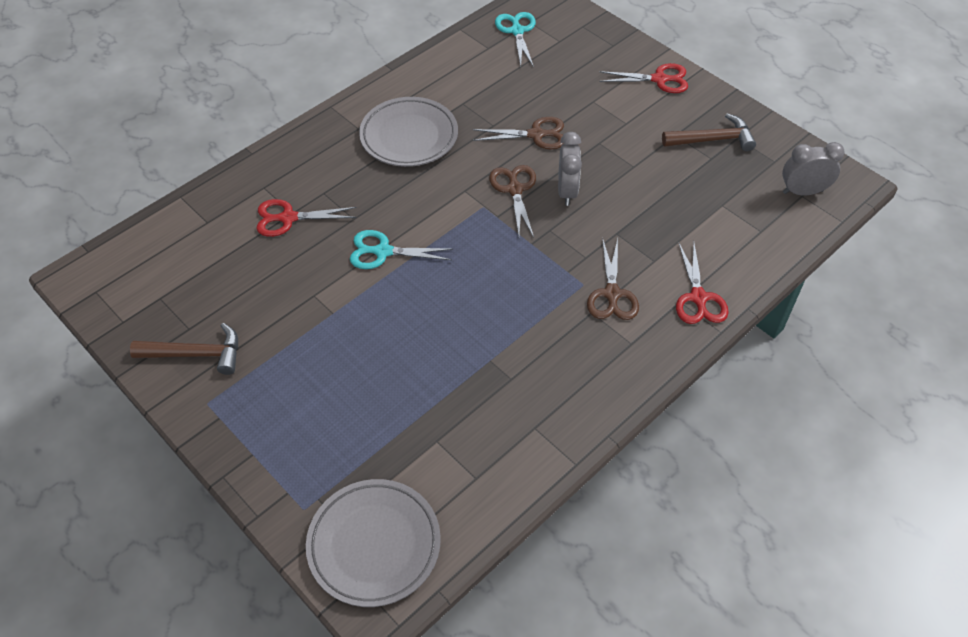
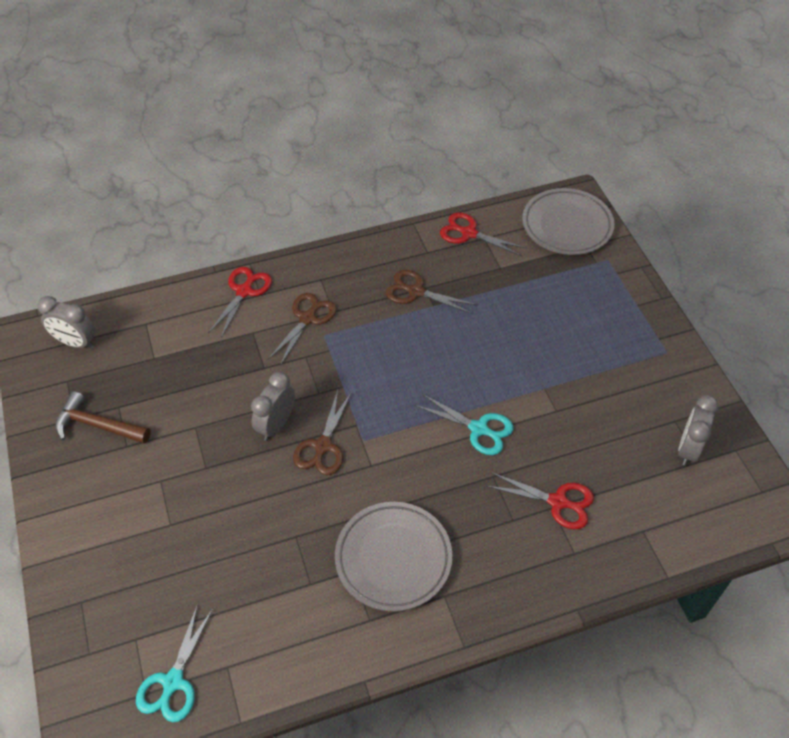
camera: 155 degrees left, 0 degrees up
(172, 305) = (688, 448): none -> grey clock
(196, 354) = (670, 394): brown hammer -> none
(536, 135) = (260, 504): brown scissors -> brown scissors (416, 292)
(659, 79) = (78, 524): red scissors -> red scissors (469, 233)

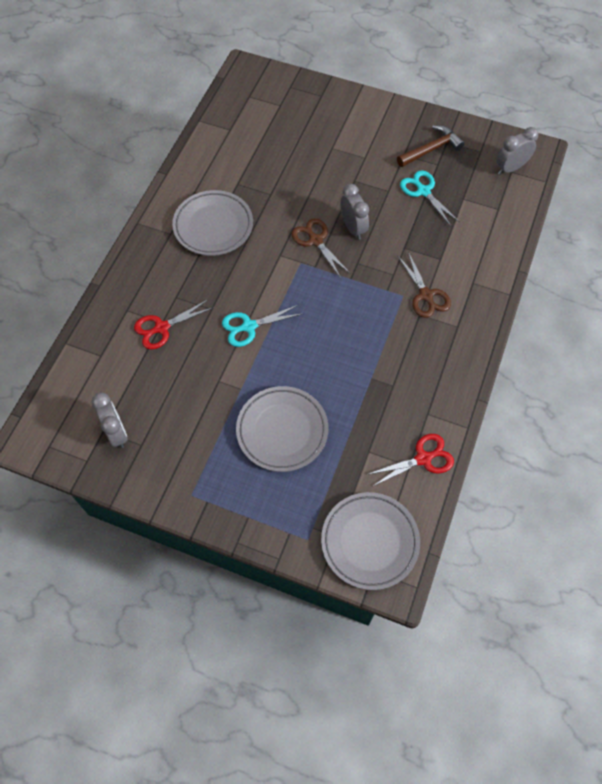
camera: 130 degrees right, 10 degrees up
(173, 681) = (244, 107): turquoise scissors -> turquoise scissors (423, 191)
(244, 291) = (483, 275): red scissors -> none
(416, 292) = (393, 376): brown scissors -> none
(547, 332) = (282, 431): none -> grey plate

